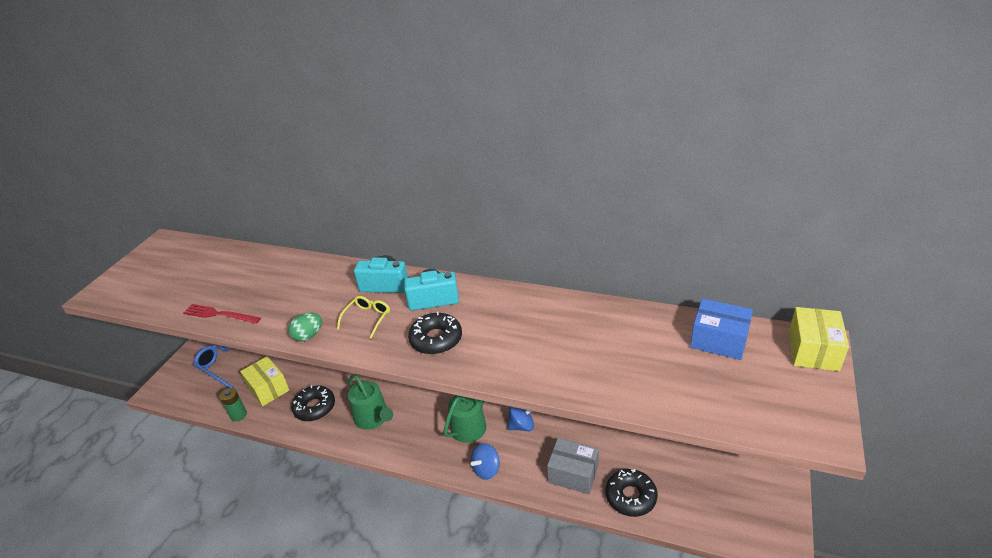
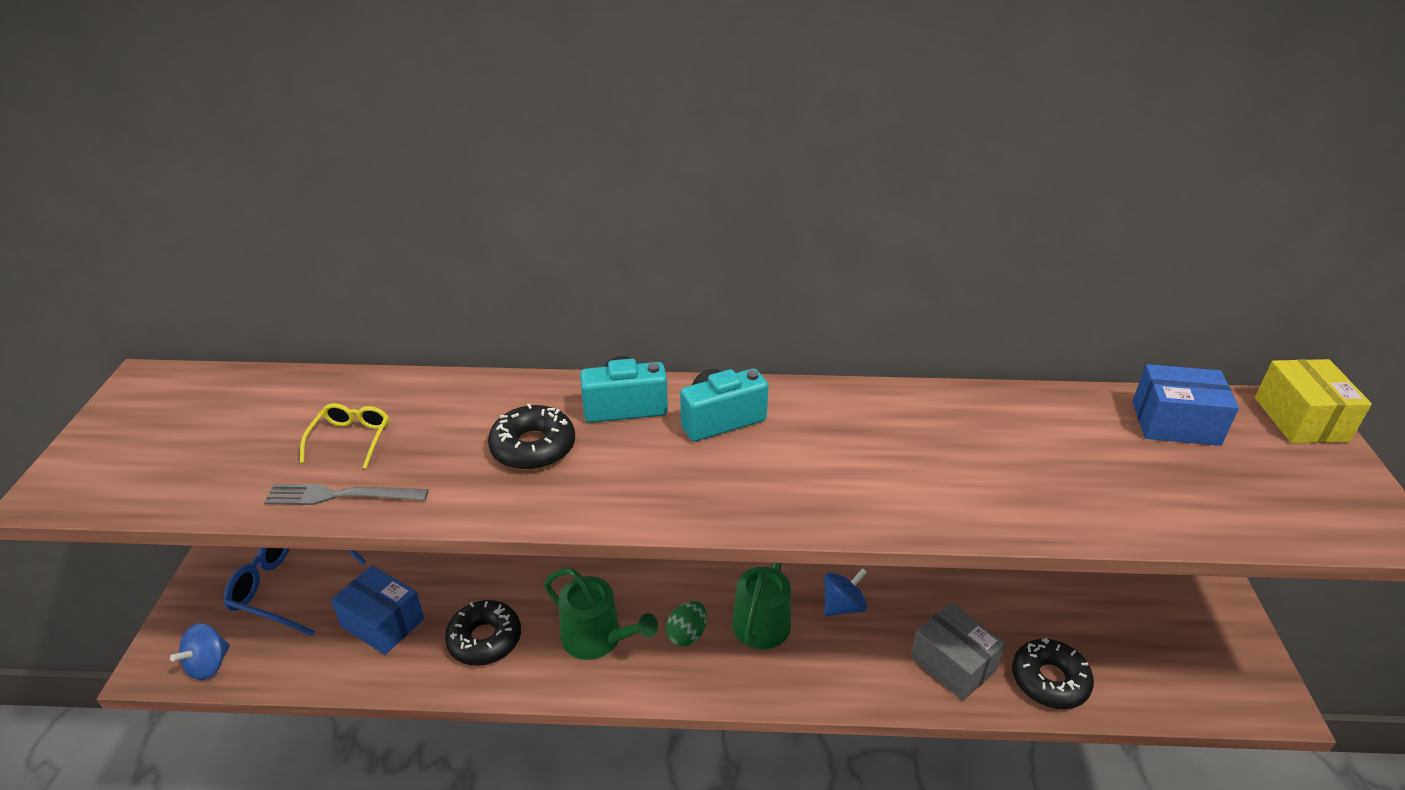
camera: 20 degrees left, 0 degrees up
(219, 314) = (341, 495): red fork -> grey fork
(238, 415) = (344, 678): green battery -> none
(268, 389) = (383, 623): yellow box -> blue box
(308, 336) = (536, 508): green egg -> green egg (687, 635)
(367, 318) = (626, 464): yellow glasses -> yellow glasses (351, 439)
(436, 339) = (764, 481): black donut -> black donut (533, 447)
(486, 469) = (820, 684): blue spinning top -> blue spinning top (208, 665)
(573, 474) = (953, 664): grey box -> grey box turned 45 degrees clockwise

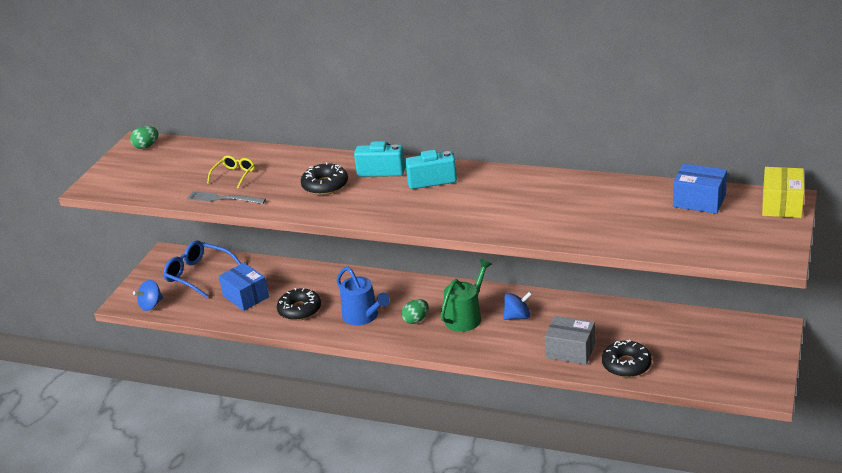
camera: 20 degrees right, 5 degrees down
(163, 389) = (146, 146): none -> green egg
(597, 638) = (363, 316): green watering can -> blue watering can
(953, 664) = (570, 351): grey box -> grey box turned 45 degrees counterclockwise

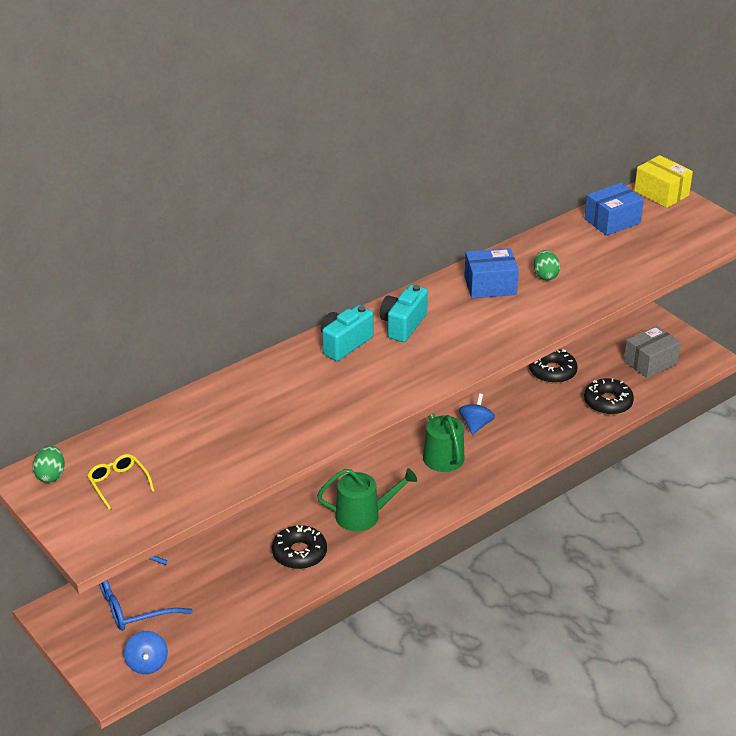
camera: 60 degrees left, 5 degrees up
(223, 198) = (261, 460): grey fork -> none
(234, 175) = (219, 436): yellow glasses -> yellow glasses (118, 484)
(246, 296) = (225, 582): blue box -> blue box (490, 286)
(325, 185) = (326, 387): black donut -> black donut (552, 372)
(363, 316) = (363, 515): blue watering can -> green watering can
(416, 320) = (410, 485): green egg -> green egg (545, 276)
(570, 351) = (557, 421): grey box -> grey box (650, 362)

